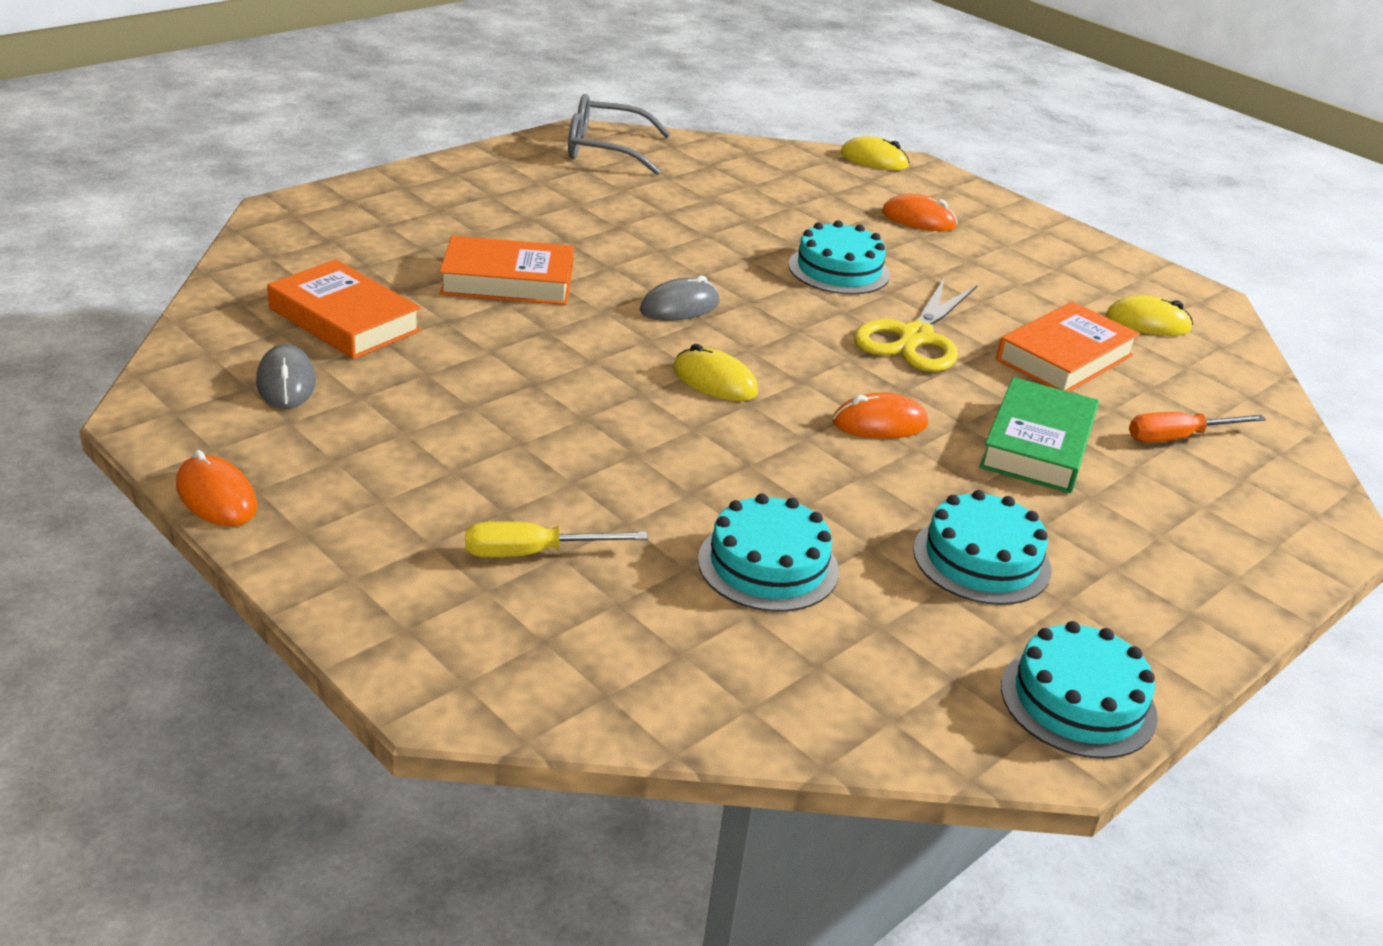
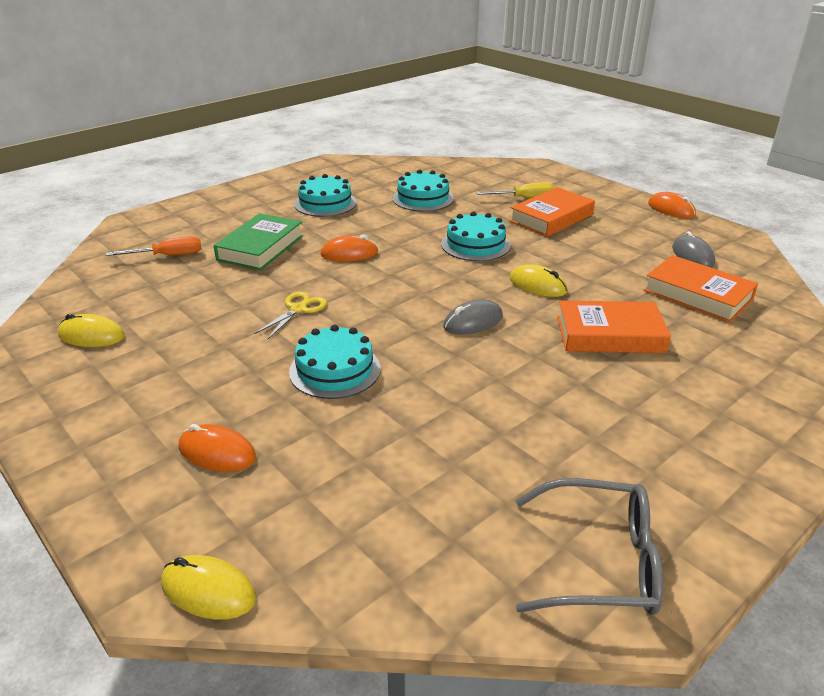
camera: 175 degrees left, 0 degrees up
(714, 381) = (446, 271): yellow mouse -> yellow mouse (537, 285)
(915, 338) = (298, 309): yellow scissors -> yellow scissors, size x0.58
(1064, 357) = (194, 301): orange book -> orange book (551, 218)
(1078, 701) = (313, 170): turquoise cake -> turquoise cake (475, 244)

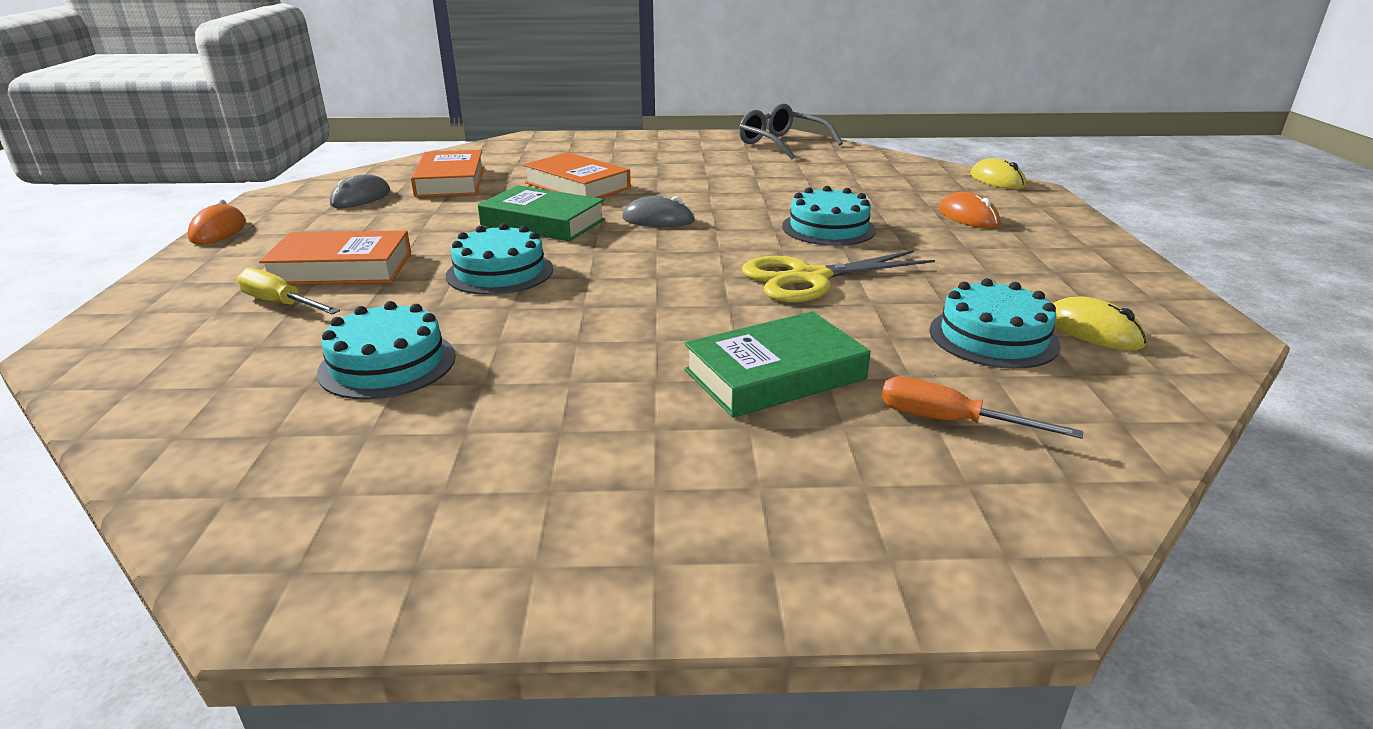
camera: 140 degrees left, 5 degrees down
(298, 309) = (809, 278): yellow scissors -> yellow scissors, size x1.72
(325, 203) = (546, 428): turquoise cake -> turquoise cake (993, 337)
(349, 253) = (661, 317): orange mouse -> none
(537, 285) = (543, 222): yellow mouse -> green book

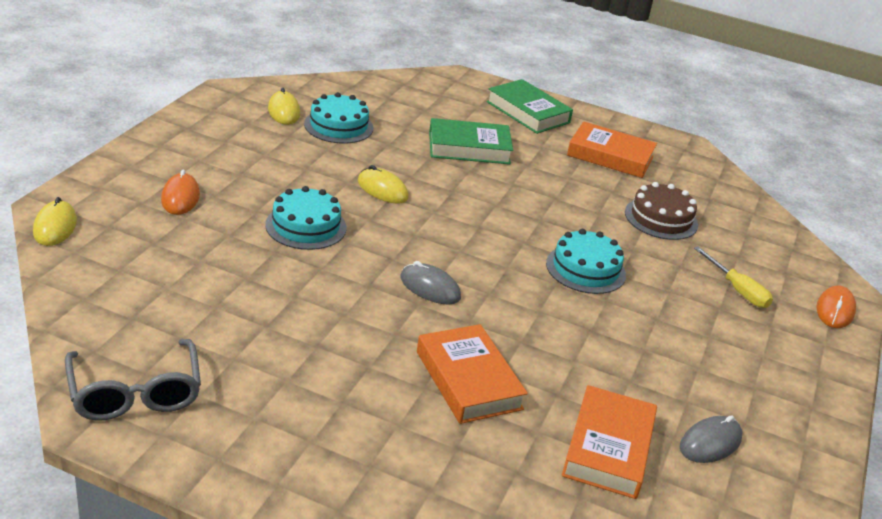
camera: 160 degrees left, 5 degrees up
(218, 231) = (836, 421): orange mouse -> orange mouse (835, 310)
(342, 268) = (704, 316): orange book -> orange book (610, 156)
(387, 364) = (661, 218): turquoise cake -> brown cake
(543, 222) = (532, 321): green book -> green book (528, 112)
(809, 278) = (382, 190): yellow scissors -> yellow mouse
(950, 421) = (418, 109): orange screwdriver -> none

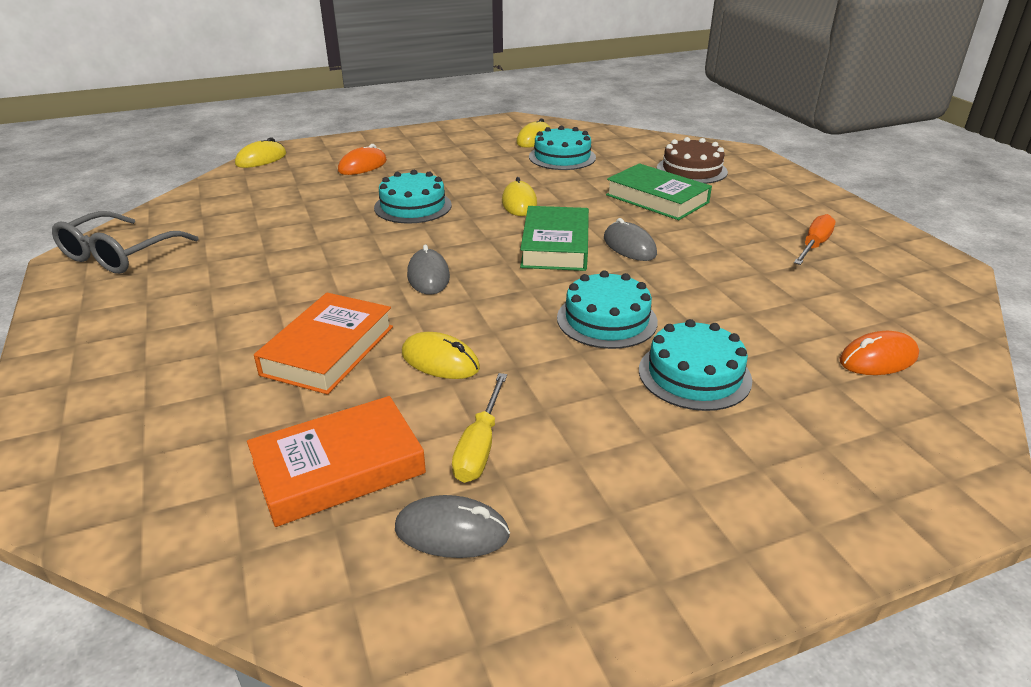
camera: 50 degrees right, 0 degrees up
(514, 201) = (629, 246): none -> grey mouse
(528, 112) = (773, 190): green book -> green book (555, 246)
(545, 349) = (440, 361): none -> yellow mouse
(610, 156) = (814, 245): orange book -> orange screwdriver
(661, 218) = (784, 313): brown cake -> brown cake (691, 170)
(677, 285) = (694, 374): none -> turquoise cake
(737, 290) = (773, 412): yellow screwdriver -> yellow screwdriver (480, 446)
(835, 310) = (905, 501): orange mouse -> orange mouse (878, 359)

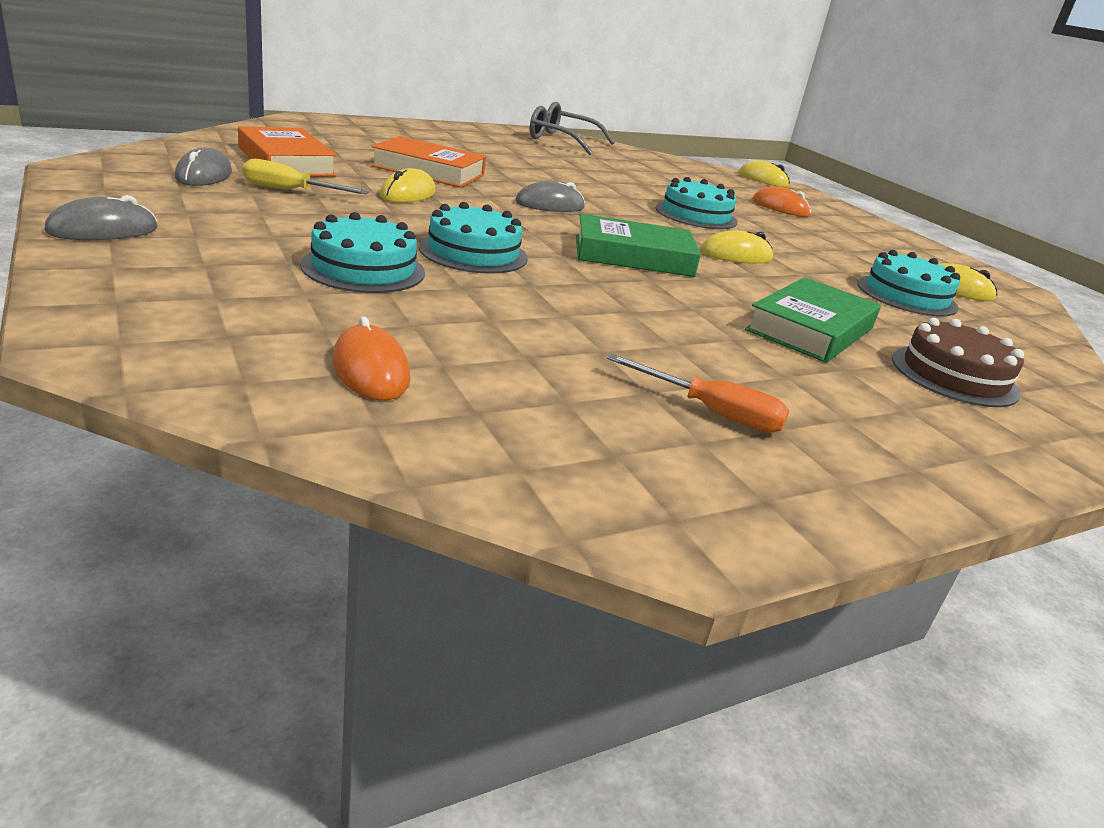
camera: 80 degrees right, 5 degrees down
(629, 246) = (648, 289): grey mouse -> grey mouse (103, 230)

